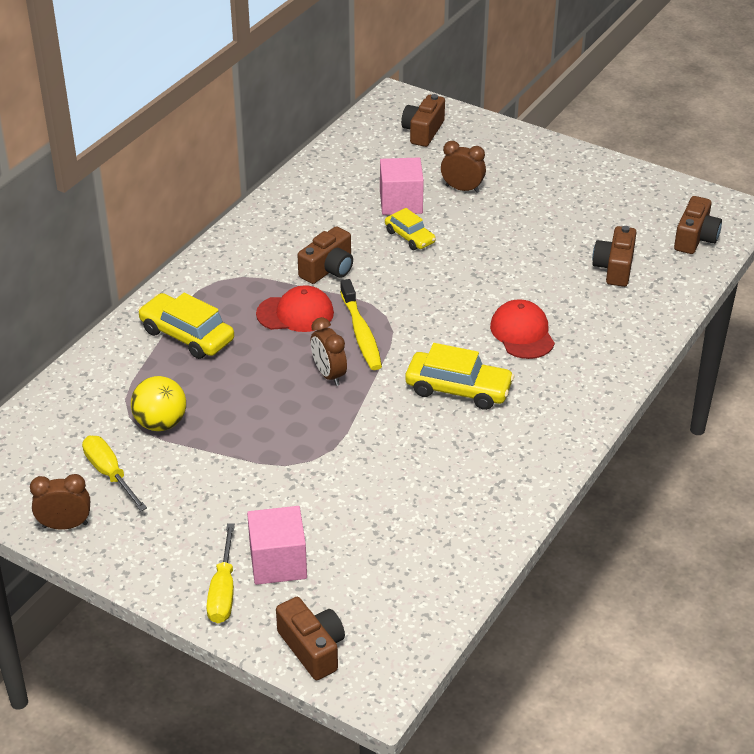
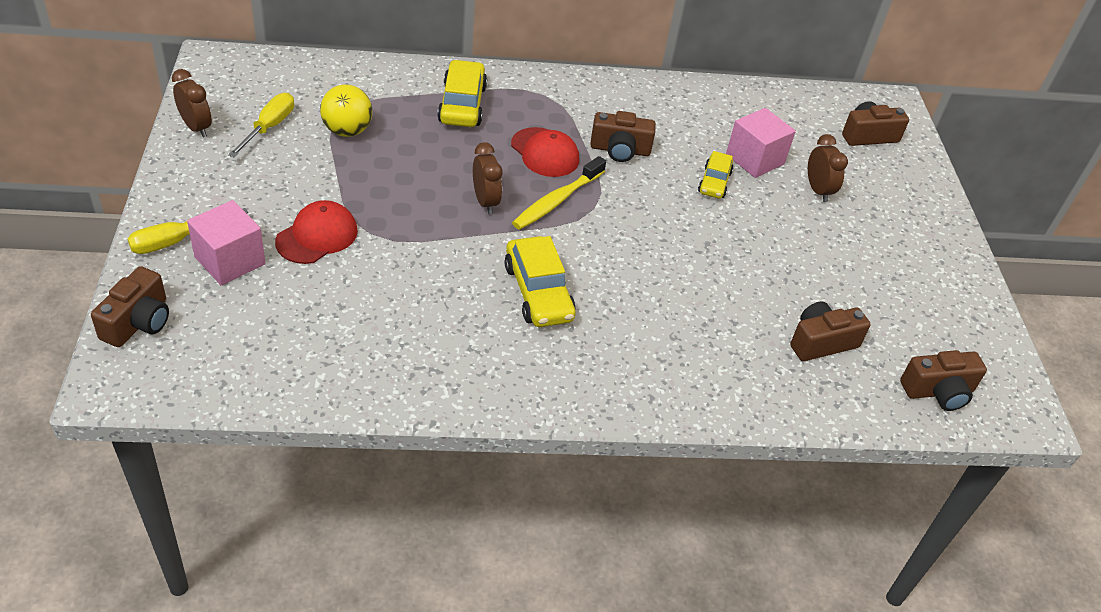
camera: 50 degrees right, 5 degrees up
(329, 374) = (485, 202): brown clock -> brown clock turned 135 degrees clockwise
(522, 333) = (656, 308): red cap -> red cap (317, 236)

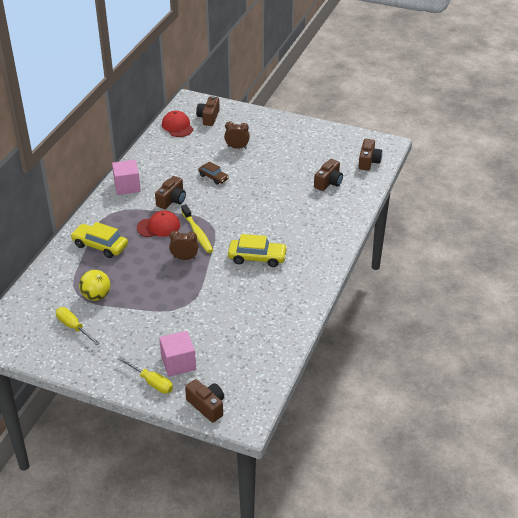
camera: 60 degrees left, 5 degrees down
(176, 241) = (151, 382): yellow screwdriver -> yellow screwdriver turned 45 degrees counterclockwise
(196, 127) = (55, 358): brown clock -> none
(317, 236) = (177, 326): red cap -> red cap (177, 126)
(714, 182) = (213, 177): yellow car -> brown car
(755, 159) = (204, 158): pink cube -> pink cube (127, 186)
(821, 342) = (328, 182): brown camera -> brown camera turned 150 degrees counterclockwise

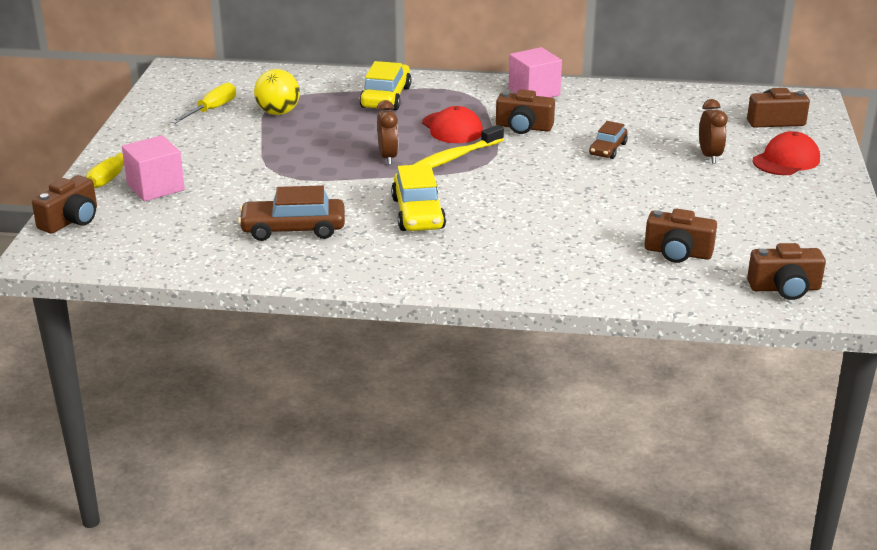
camera: 75 degrees right, 10 degrees down
(177, 126) = (723, 102): red cap -> red cap (786, 160)
(256, 308) = (293, 229): none -> brown car

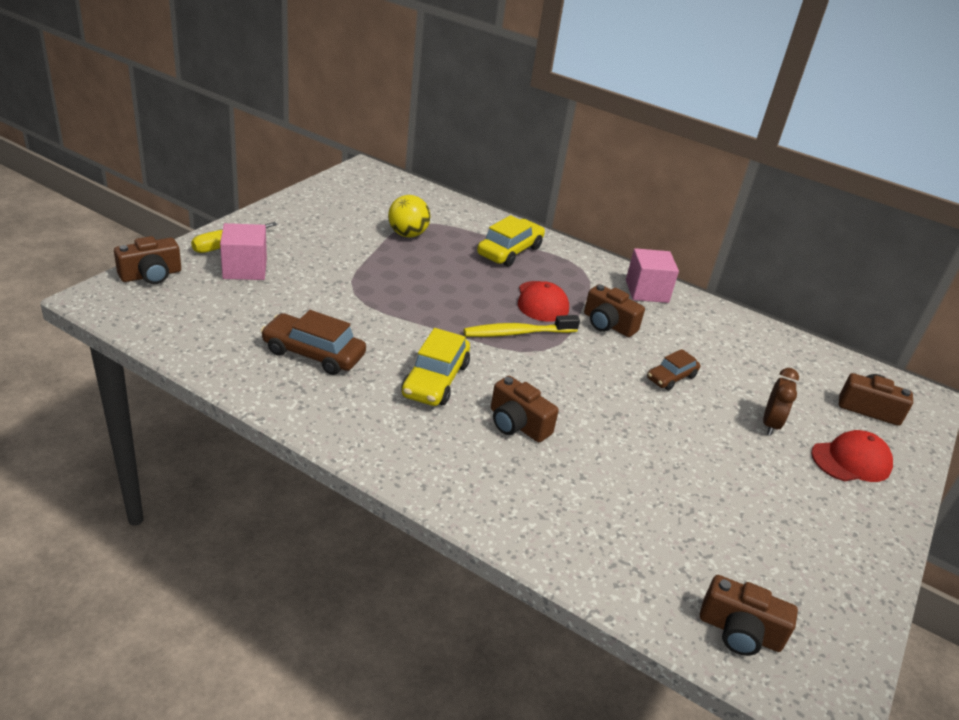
camera: 20 degrees right, 5 degrees up
(211, 110) = (357, 213): yellow screwdriver -> none
(388, 157) = (460, 311): brown clock -> none
(677, 253) = (652, 531): brown camera -> brown camera (517, 424)

